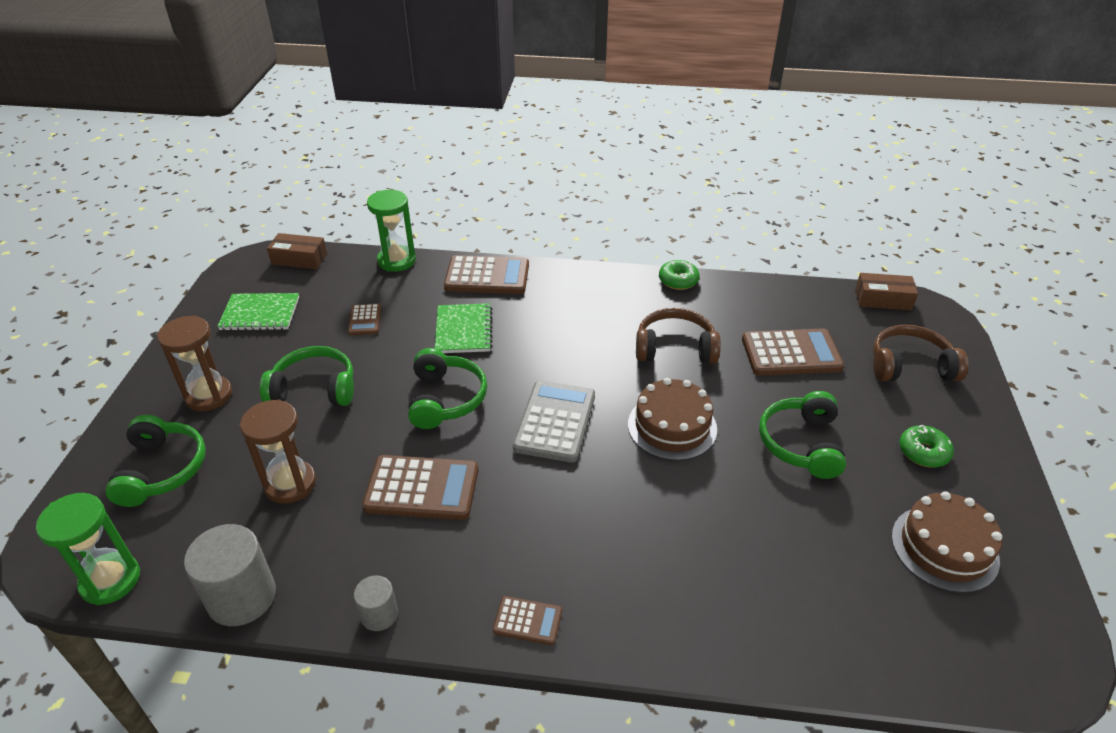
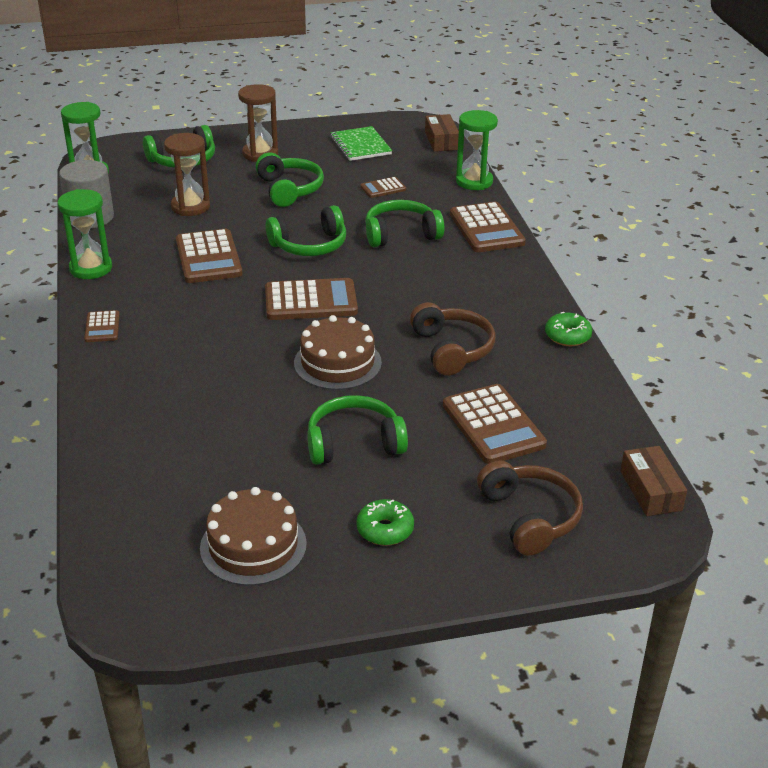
camera: 70 degrees right, 5 degrees down
(379, 615) = (91, 268): grey cylinder -> green hourglass
(463, 330) = (401, 234): green notebook -> green headphones
(555, 422) = (310, 301): grey calculator -> brown calculator

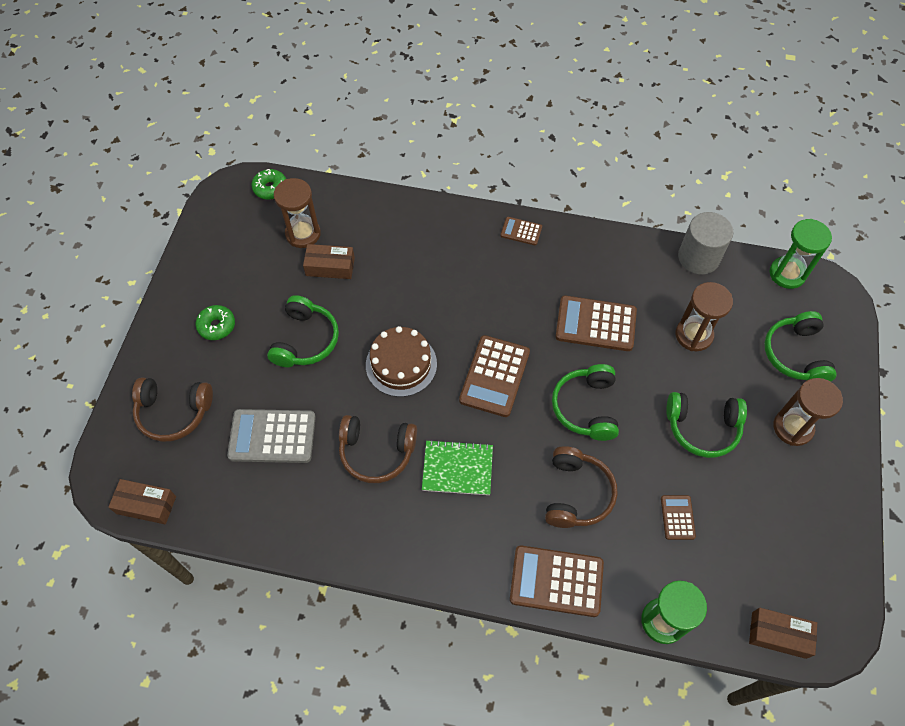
camera: 115 degrees right, 25 degrees up
(91, 268) = (610, 241): green hourglass -> none
(188, 503) = (303, 234): none -> brown hourglass
(231, 459) = (330, 266): none -> brown box
(253, 546) = (247, 255): brown cake -> none
(360, 145) = (788, 537): green notebook -> green notebook (457, 468)
(401, 234) = (577, 494): green headphones -> brown headphones
(493, 425) = (272, 436): brown calculator -> grey calculator
(567, 336) = (347, 555): green donut -> green donut (270, 188)

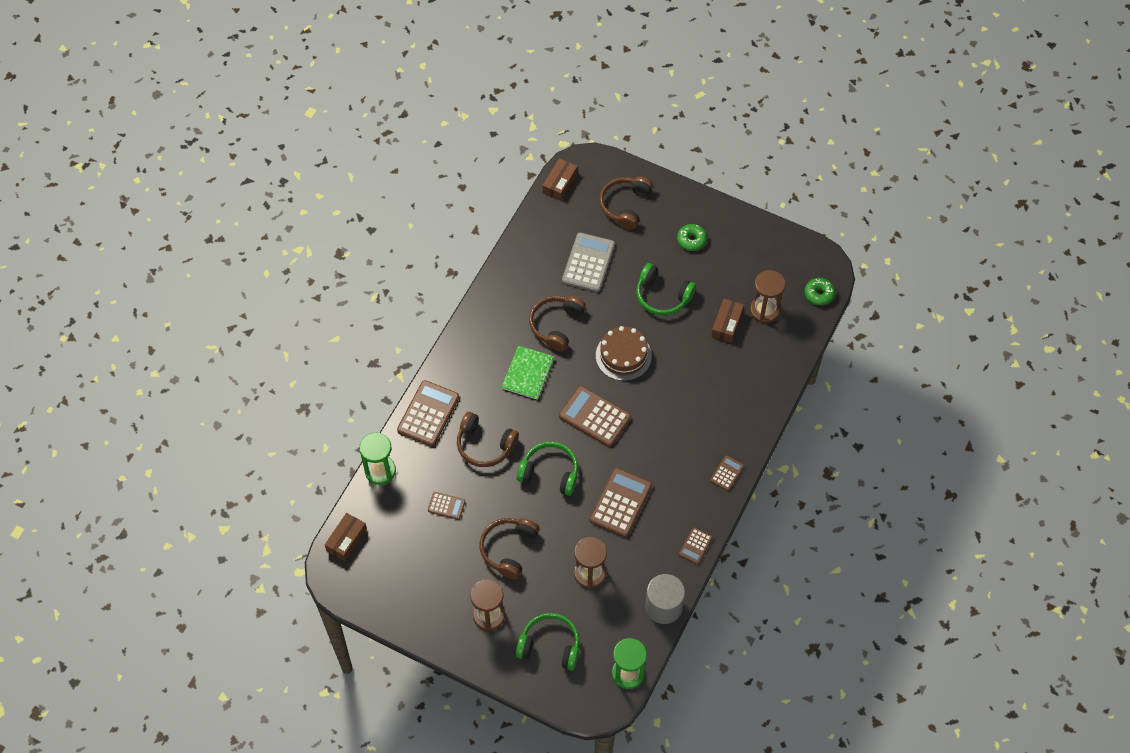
camera: 105 degrees right, 0 degrees up
(617, 243) = (695, 546): none -> brown calculator
(702, 428) = (508, 549): green headphones -> brown headphones

